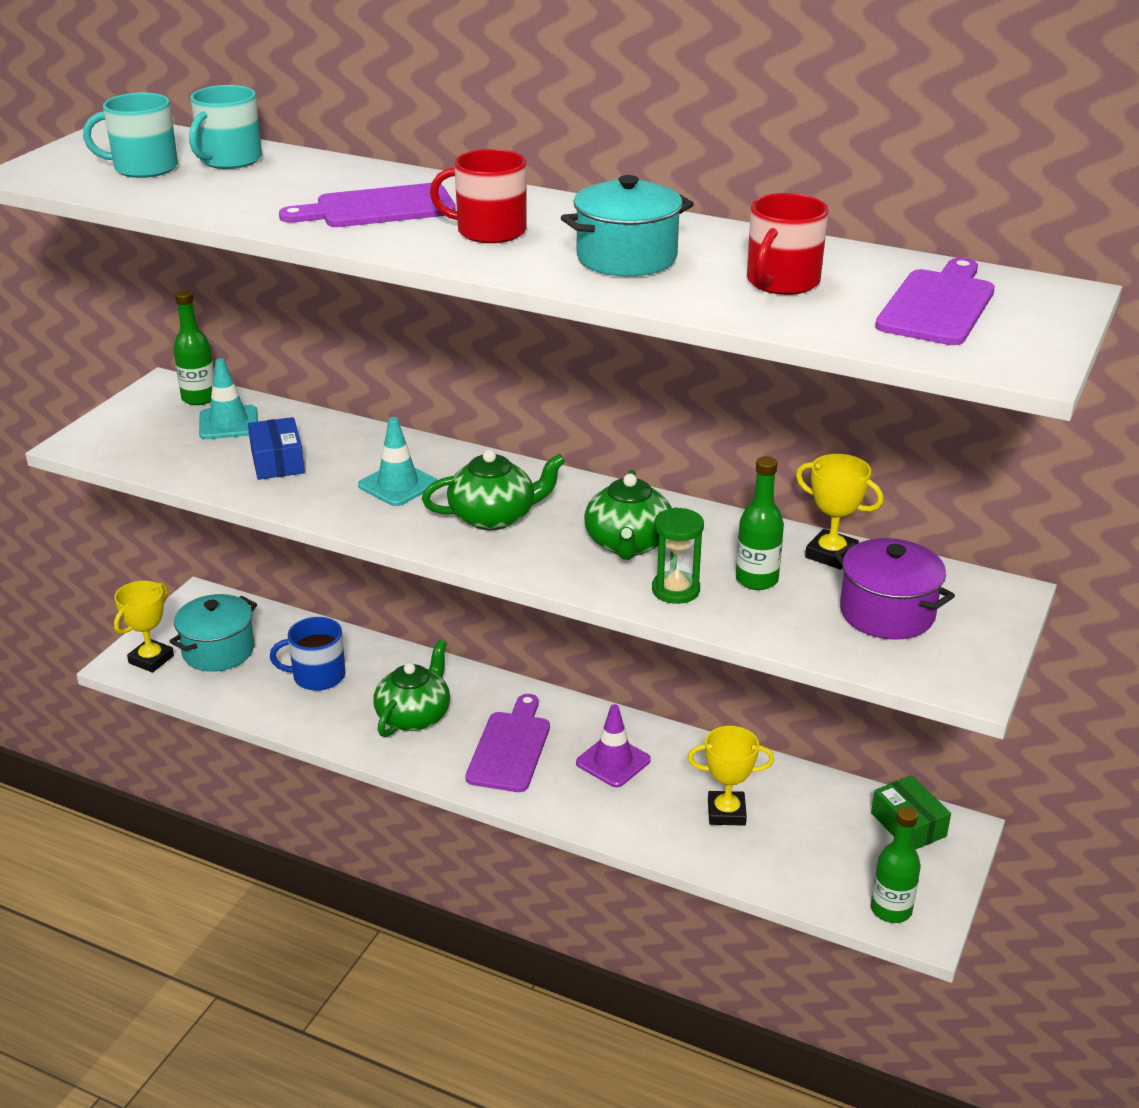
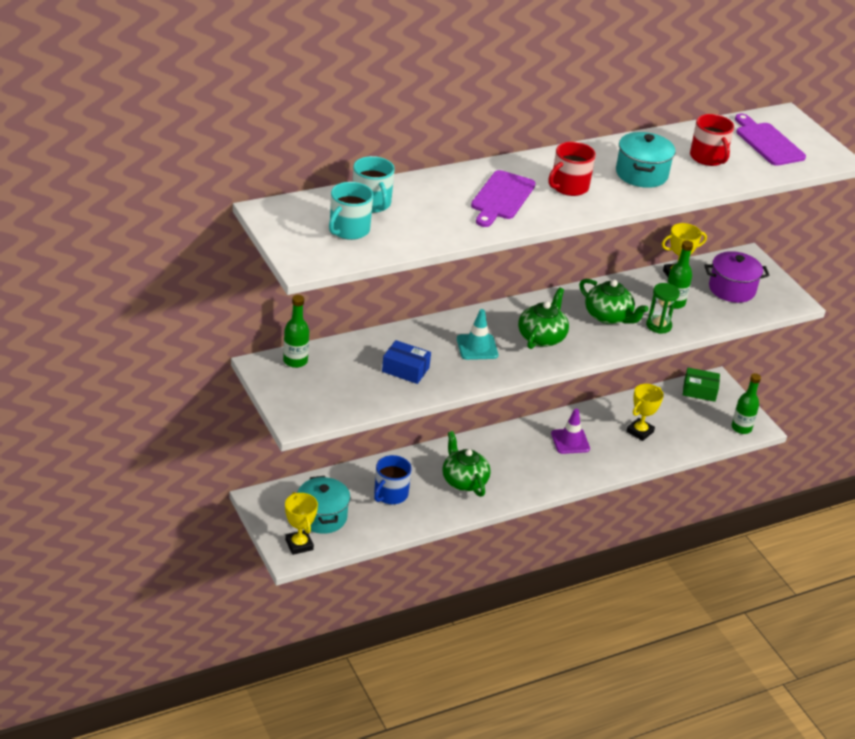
camera: 55 degrees left, 5 degrees up
(228, 423) = (340, 365): turquoise traffic cone -> none
(510, 748) = (525, 465): purple cutting board -> none

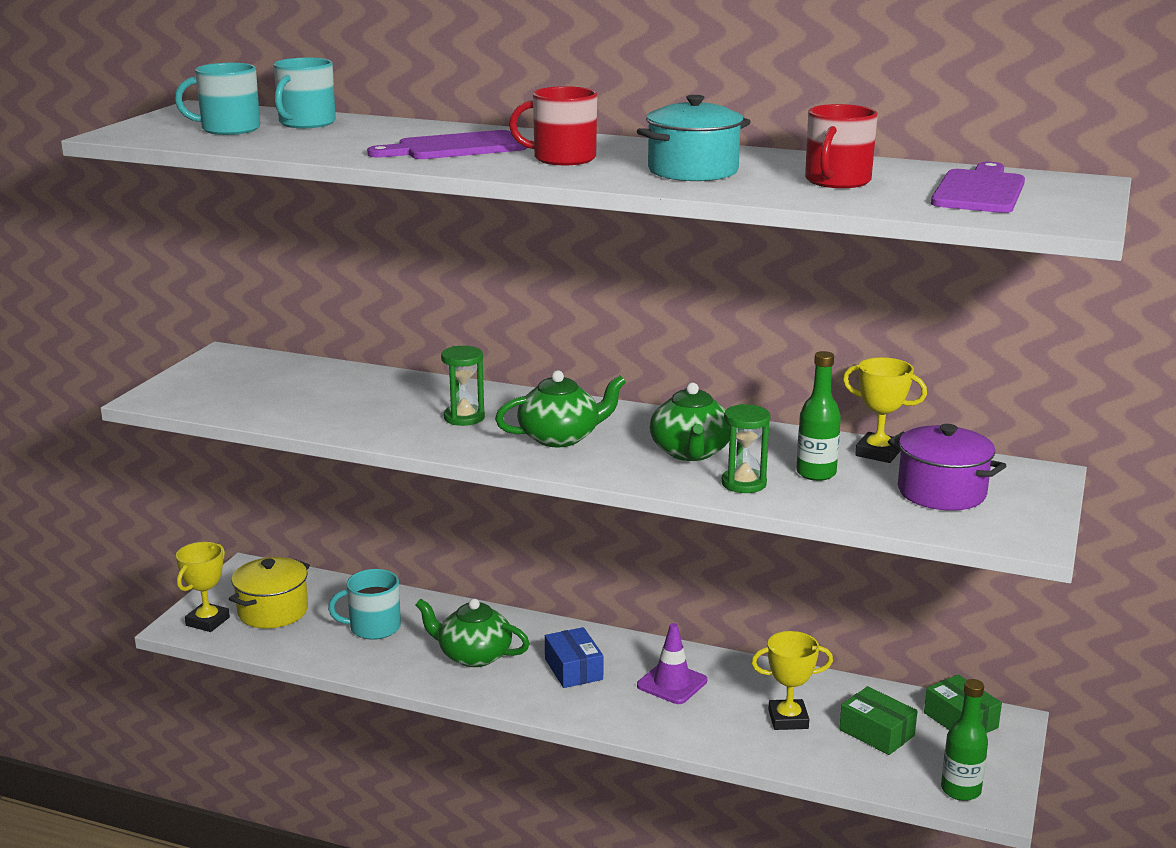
camera: 50 degrees right, 15 degrees down
(295, 361) = (260, 362): green bottle -> none
(322, 517) = (273, 611): turquoise pot -> yellow pot
(390, 494) = (373, 627): blue mug -> turquoise mug
(405, 369) = (345, 405): blue box -> blue box (573, 669)
(464, 480) = (473, 655): green teapot -> green teapot turned 90 degrees counterclockwise
(477, 347) = (464, 418): turquoise traffic cone -> green hourglass
(679, 417) = (876, 732): none -> green box

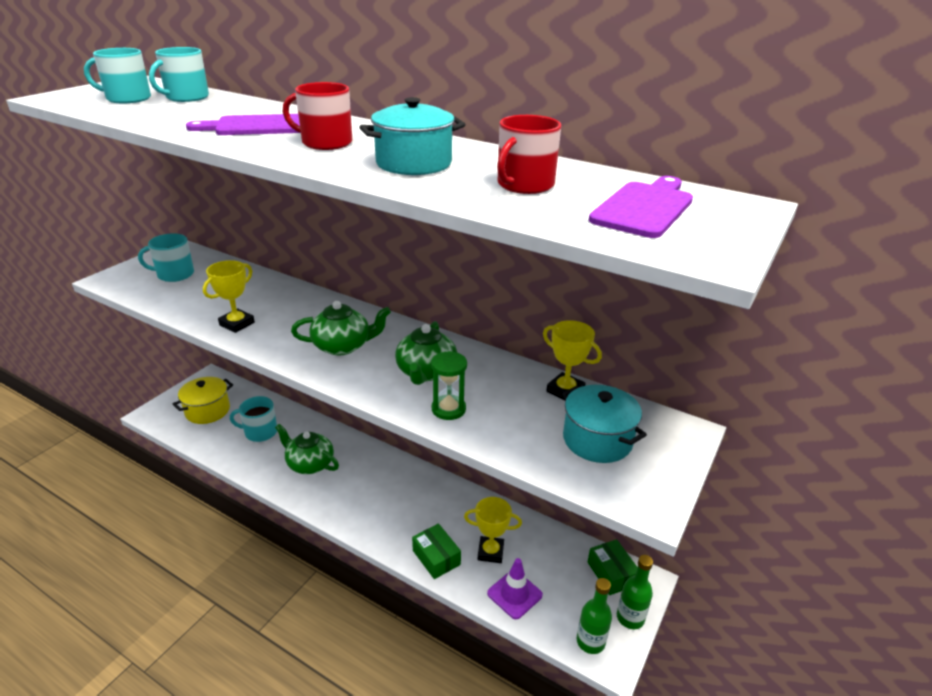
camera: 10 degrees right, 10 degrees up
(207, 621) = (166, 413): yellow trophy -> yellow trophy (237, 324)
(249, 384) = (174, 274): none -> turquoise mug
(464, 418) = (289, 320): green hourglass -> none
(573, 669) = (366, 485): blue box -> none
(672, 683) = (425, 507): purple traffic cone -> purple traffic cone (514, 594)
(816, 473) = (508, 406): green bottle -> green bottle (630, 618)
(876, 732) = (548, 575): green box -> green box (436, 557)
(941, 492) = (597, 440): purple pot -> turquoise pot

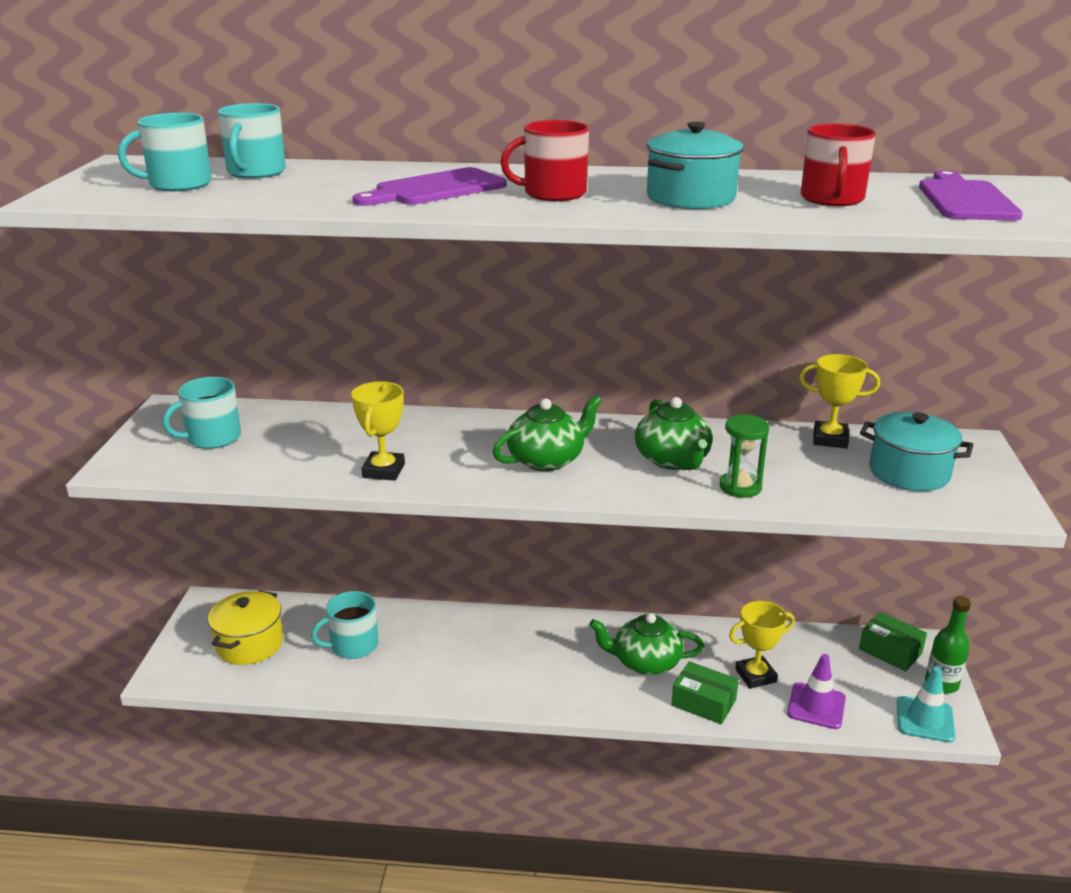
camera: 25 degrees left, 5 degrees down
(309, 464) = (457, 659): green teapot -> green teapot (645, 662)
(590, 641) = (925, 719): green bottle -> turquoise traffic cone

